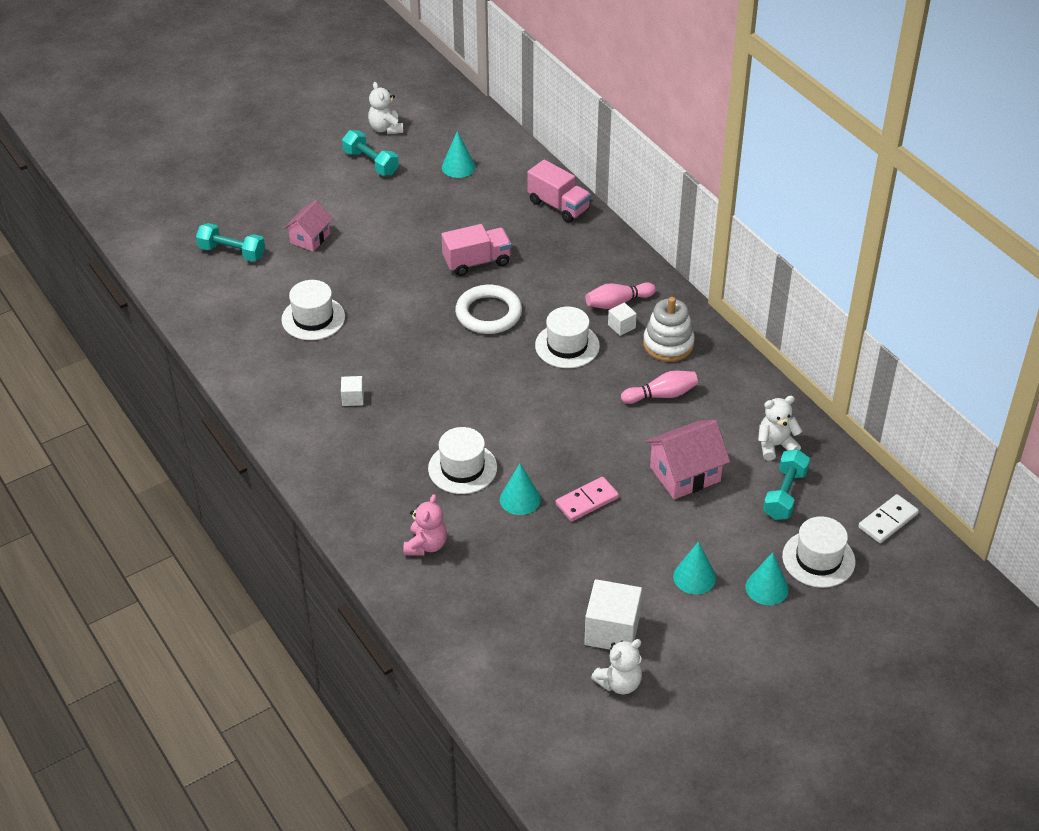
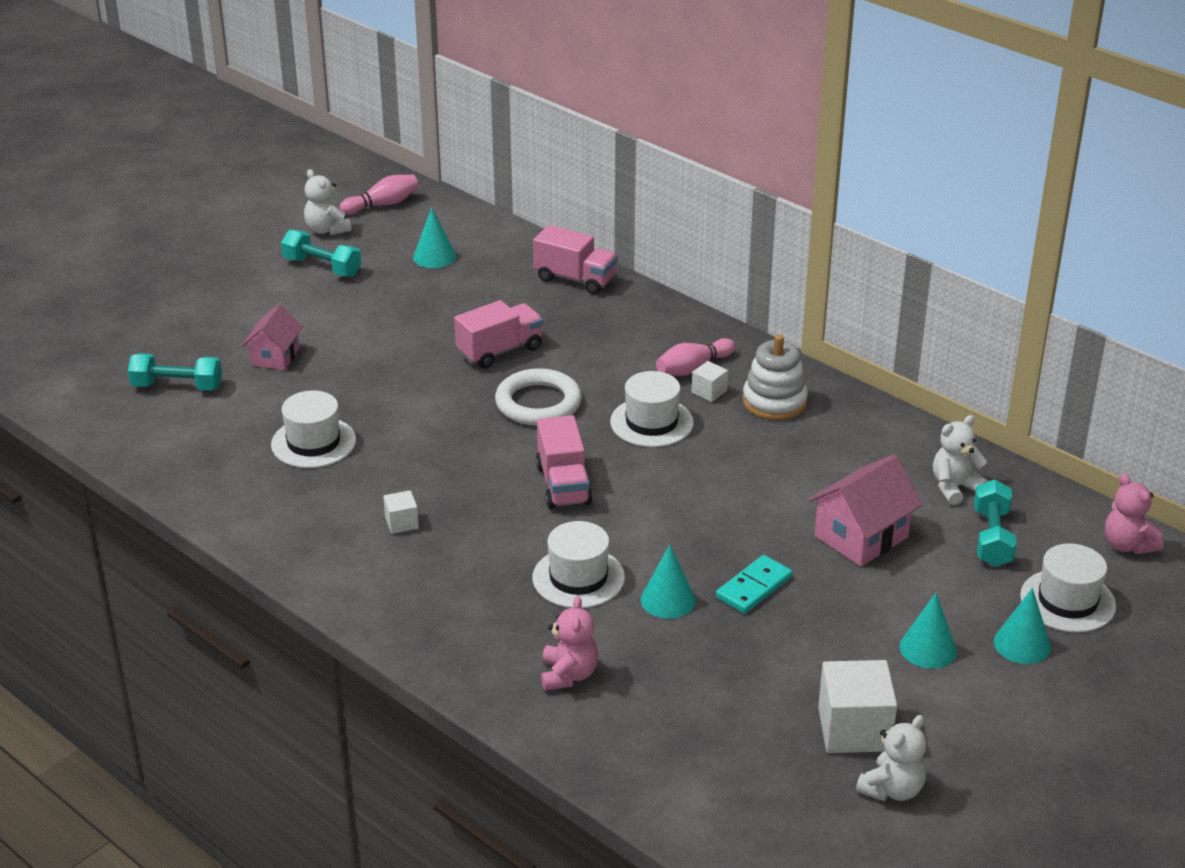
camera: 15 degrees left, 10 degrees down
(481, 388) = (563, 485): none -> pink truck
(587, 501) = (754, 587): pink domino -> turquoise domino
(661, 395) = (792, 456): pink bowling pin -> pink bowling pin (382, 204)
(888, 521) = (1127, 545): white domino -> pink teddy bear

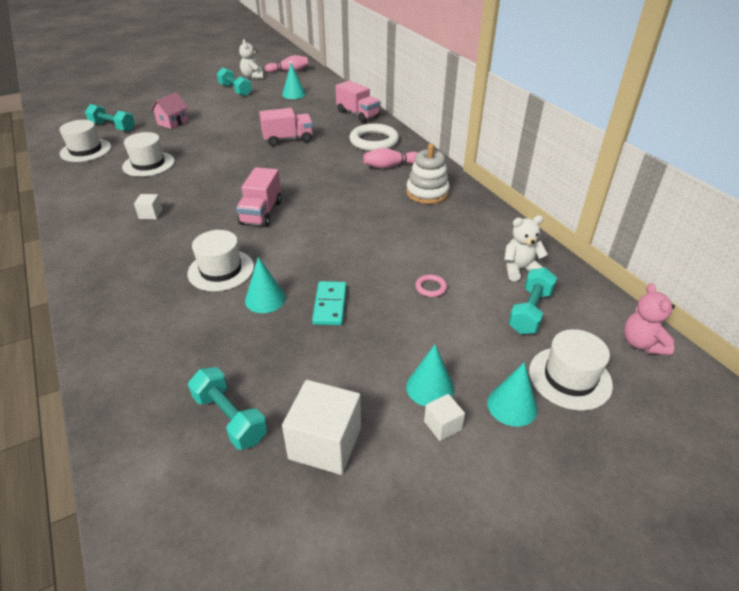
camera: 20 degrees right, 5 degrees up
(538, 403) = (286, 167): white ring -> white ring (374, 141)
(568, 675) = (155, 335): pink teddy bear -> none
(651, 422) = (343, 189): white hat -> white hat (86, 150)
(709, 392) = (390, 180): white cube -> white cube (442, 425)
(735, 734) = (230, 418): none -> turquoise dumbbell
(754, 587) = (330, 305): turquoise domino -> turquoise domino turned 60 degrees counterclockwise
(861, 536) = (431, 287): pink house -> pink ring
(892, 789) = (318, 516): white teddy bear -> none

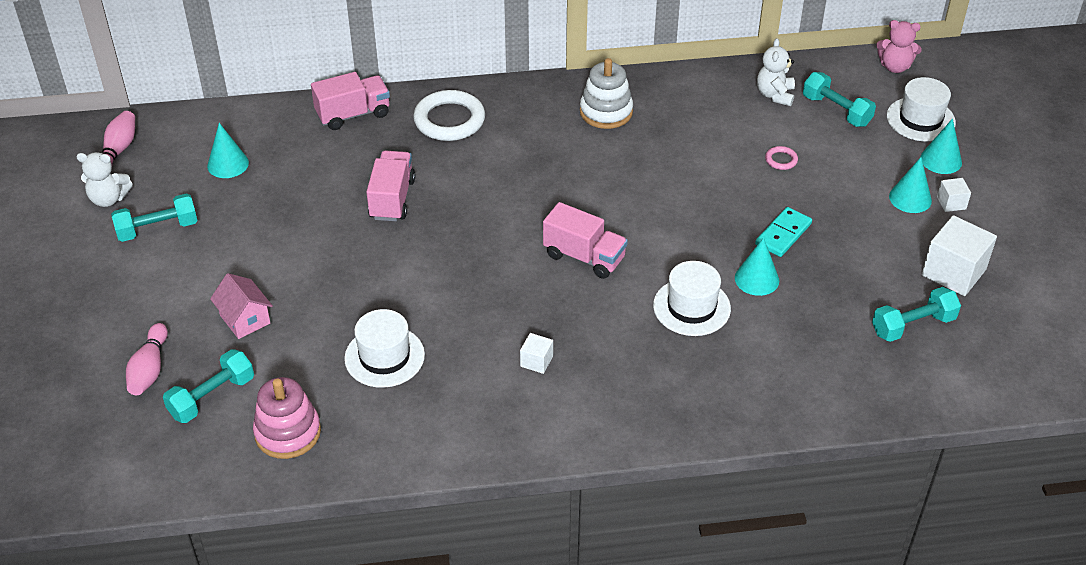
camera: 70 degrees left, 5 degrees up
(86, 150) = (288, 433): white hat -> pink stacking toy
(330, 305) = (783, 234): turquoise domino -> turquoise domino turned 75 degrees counterclockwise
(390, 166) = (526, 124): pink bowling pin -> pink bowling pin (149, 369)

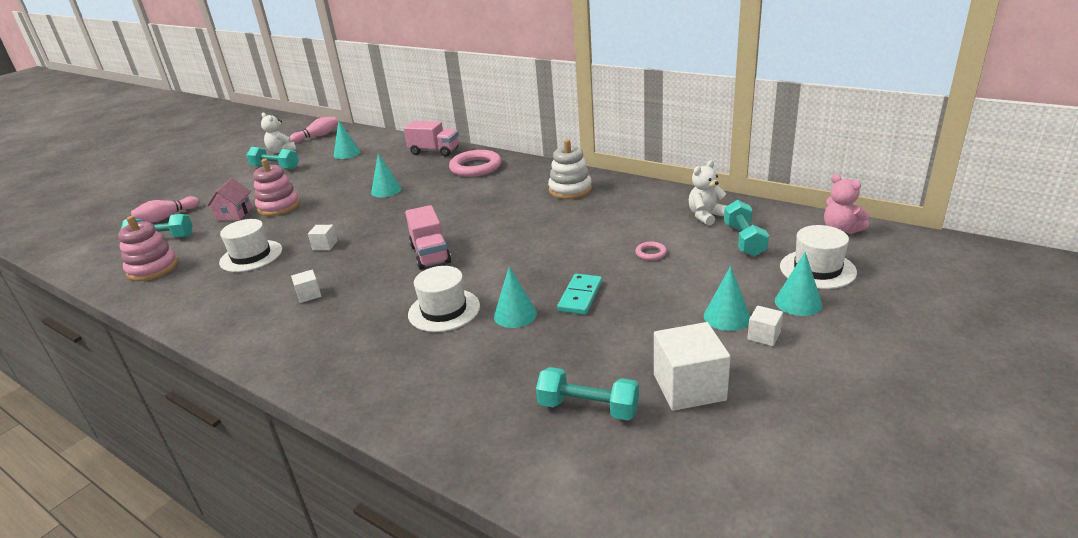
camera: 45 degrees right, 15 degrees down
(289, 282) = (279, 207): none -> pink stacking toy
(392, 199) = (386, 190): pink truck -> turquoise cone
(449, 120) = (476, 167): white ring -> pink ring
(449, 302) = (325, 245): none -> white cube
(783, 234) = (580, 296): turquoise domino -> turquoise domino turned 60 degrees counterclockwise

